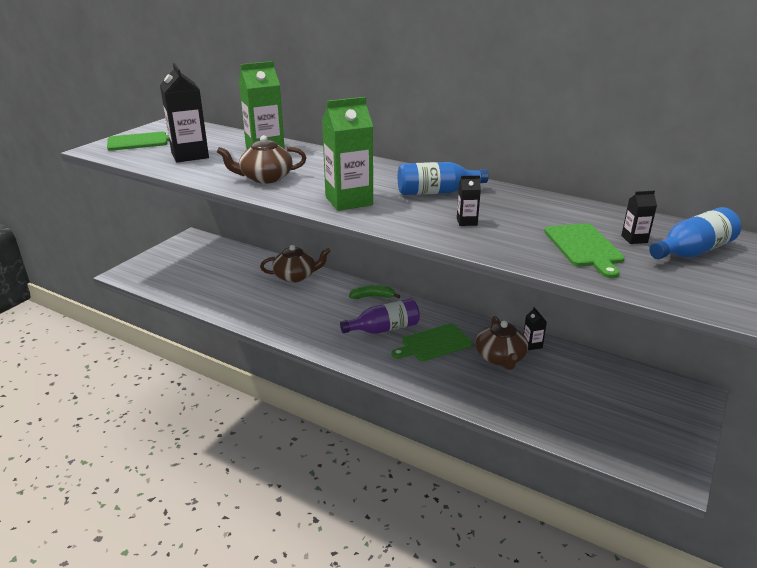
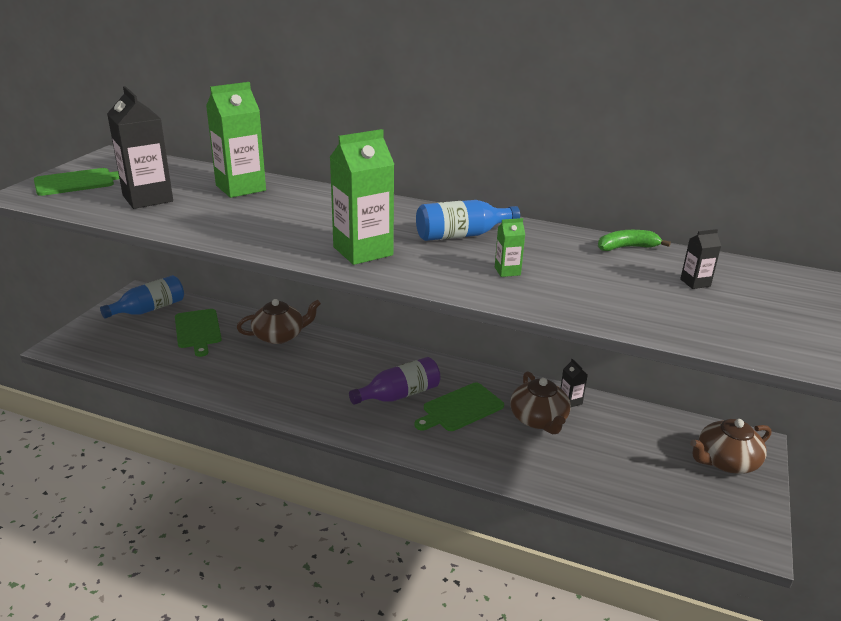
camera: 10 degrees left, 0 degrees up
(265, 178) = (252, 225): brown teapot -> brown teapot (726, 461)
(372, 297) = (377, 355): green banana -> green banana (627, 247)
(467, 222) = (507, 271): black carton -> green carton
(584, 247) = (645, 296): green cutting board -> green cutting board (198, 330)
(692, 251) = (759, 294): blue bottle -> blue bottle (149, 309)

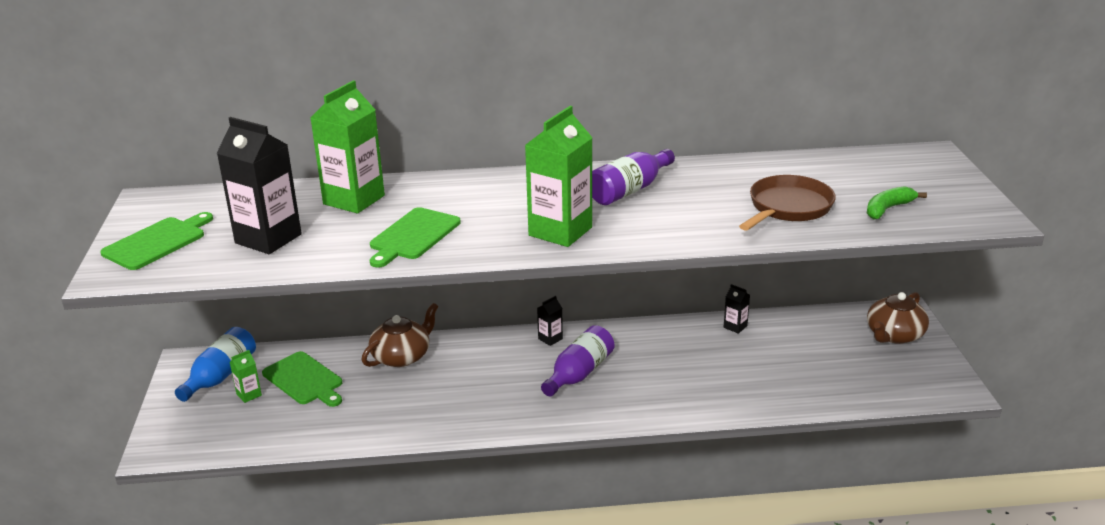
camera: 25 degrees left, 0 degrees up
(460, 408) = (646, 366): green cutting board -> green cutting board (413, 236)
(461, 235) = (629, 190): blue bottle -> purple bottle
(507, 271) = (705, 213): green carton -> green carton (249, 394)
(539, 419) = (722, 352): brown teapot -> none
(594, 288) = (787, 208): none -> brown pan
(627, 247) = (776, 163): green banana -> green banana (888, 209)
(695, 283) = (857, 180): black carton -> black carton (550, 339)

